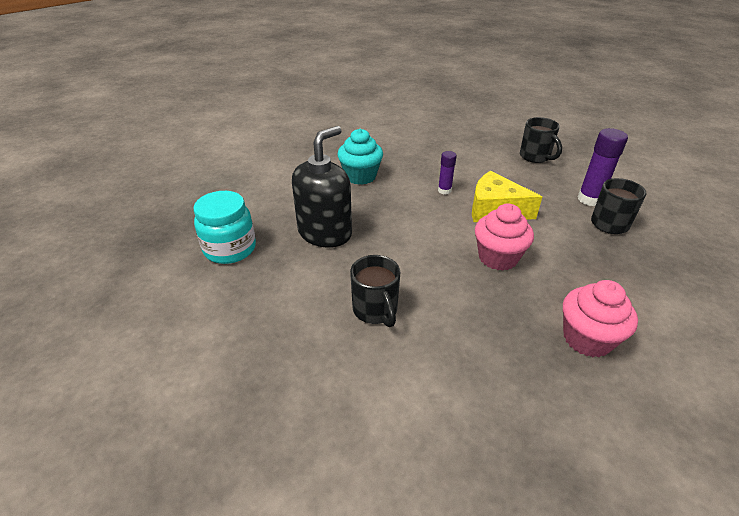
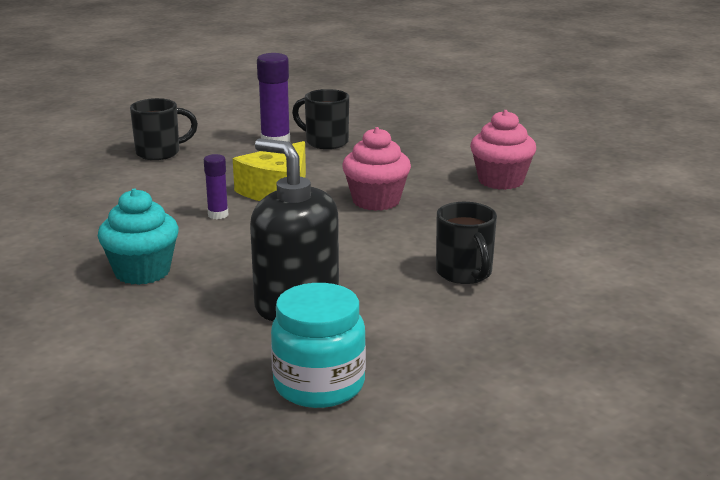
camera: 85 degrees left, 15 degrees down
(376, 310) = (465, 274): black mug -> black mug turned 90 degrees clockwise

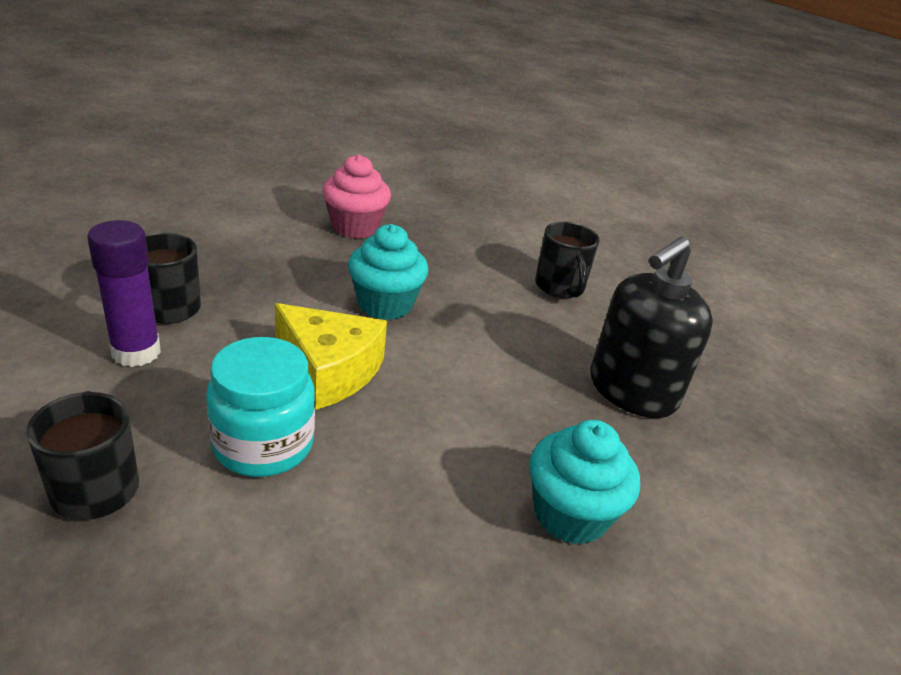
camera: 90 degrees left, 10 degrees up
(218, 215) = (396, 431): purple glue stick -> none
(319, 385) = (771, 395): turquoise jar -> turquoise jar (263, 445)
(376, 201) = (385, 304): pink cupcake -> turquoise cupcake
(465, 274) = (560, 287): black mug -> black mug turned 90 degrees clockwise

